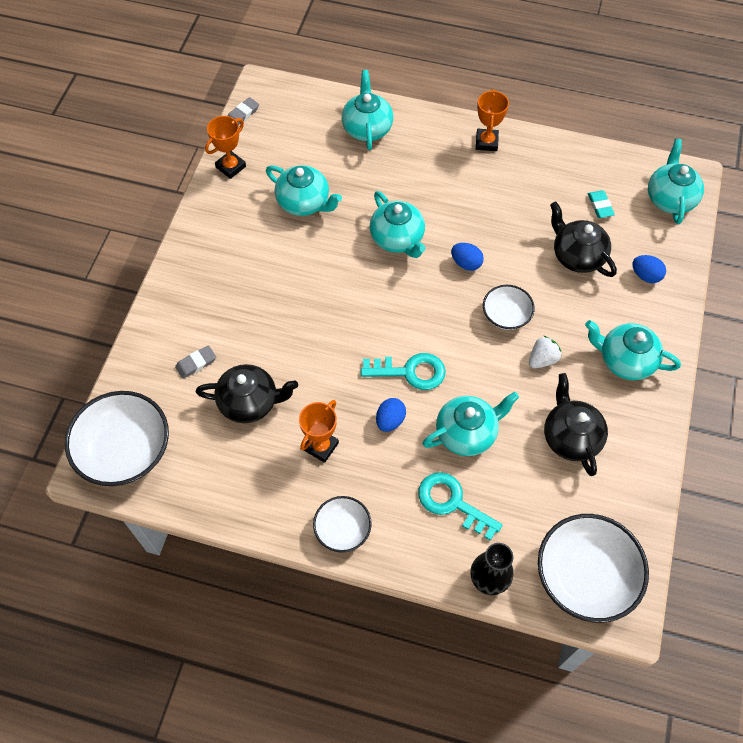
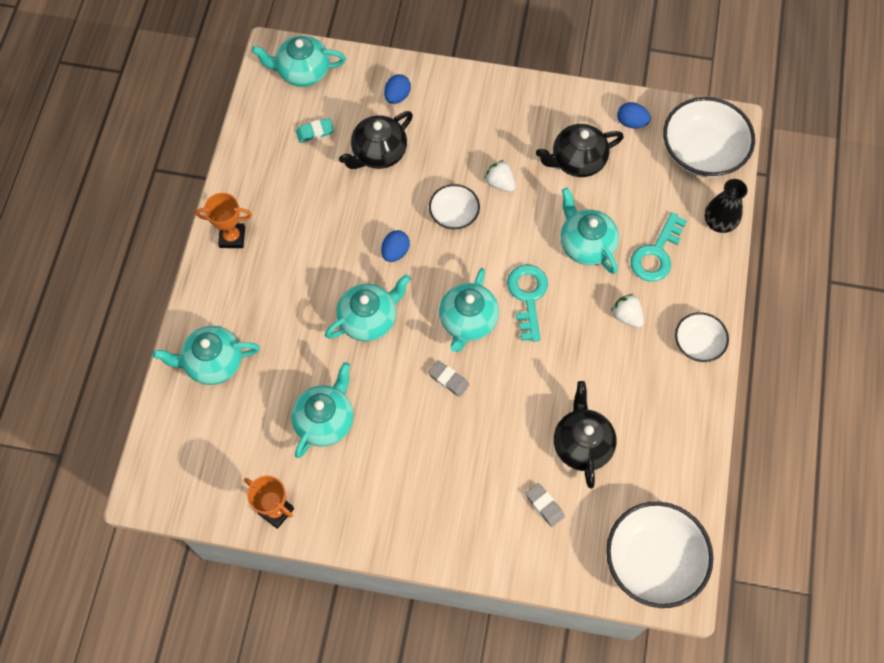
camera: 95 degrees left, 5 degrees up
(243, 114) = (191, 509): grey eraser -> grey eraser (448, 379)
(321, 446) = (619, 370): orange trophy -> none
(381, 462) = (626, 316): none -> white strawberry
(390, 420) = (583, 311): blue egg -> blue egg (631, 122)
(625, 360) = (492, 116): turquoise teapot -> turquoise teapot (468, 321)

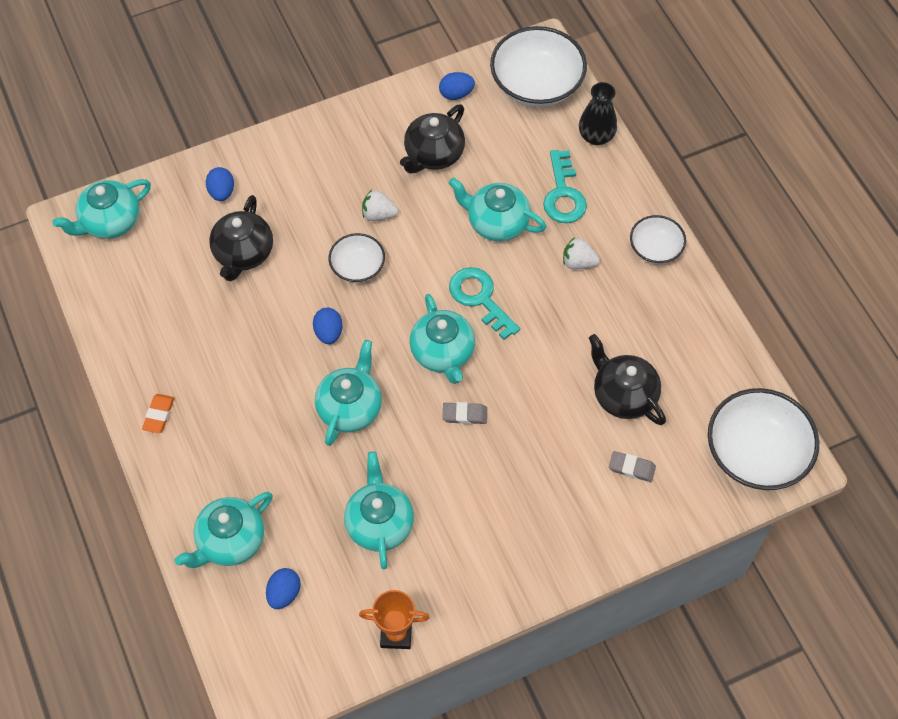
camera: 35 degrees left, 5 degrees down
(221, 426) = (284, 593): none -> blue egg
(232, 237) = (159, 415): orange trophy -> orange eraser
(315, 132) = (166, 270): turquoise eraser -> none

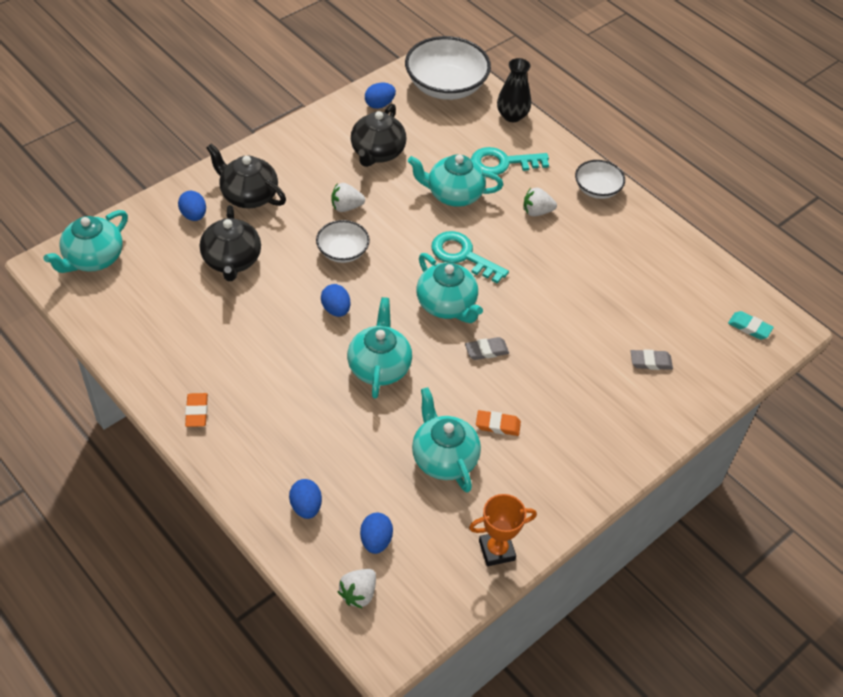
camera: 20 degrees left, 10 degrees down
(230, 541) = (306, 507): turquoise teapot -> blue egg
(250, 643) = (358, 594): none -> white strawberry
(446, 501) = (497, 425): none -> orange eraser
(563, 194) = (502, 163): turquoise key -> turquoise key turned 105 degrees clockwise
(623, 395) = (618, 306): black teapot -> black teapot (248, 195)
(756, 453) = (749, 327): white bowl -> turquoise eraser

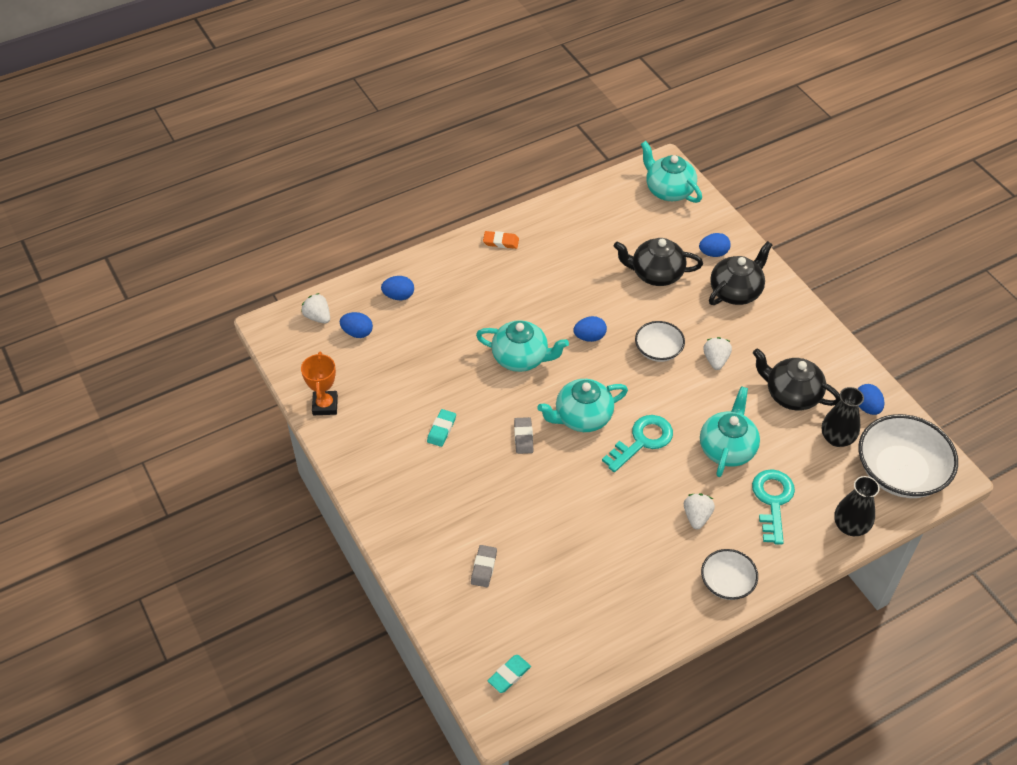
camera: 105 degrees right, 0 degrees up
(420, 123) = (837, 438): none -> black vase
(443, 458) = (419, 386): turquoise teapot -> none
(497, 425) = (441, 429): orange eraser -> turquoise eraser

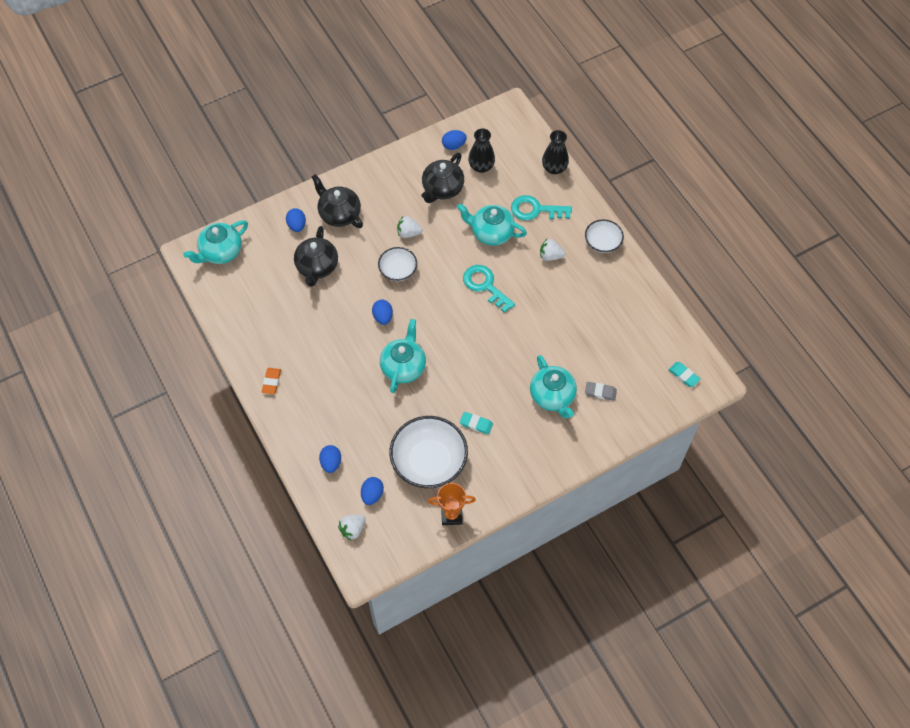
camera: 90 degrees left, 10 degrees up
(523, 437) = (483, 365): grey eraser -> none
(582, 417) = (463, 325): turquoise teapot -> turquoise teapot (552, 396)
(900, 472) = (509, 135): white bowl -> white bowl (429, 461)

